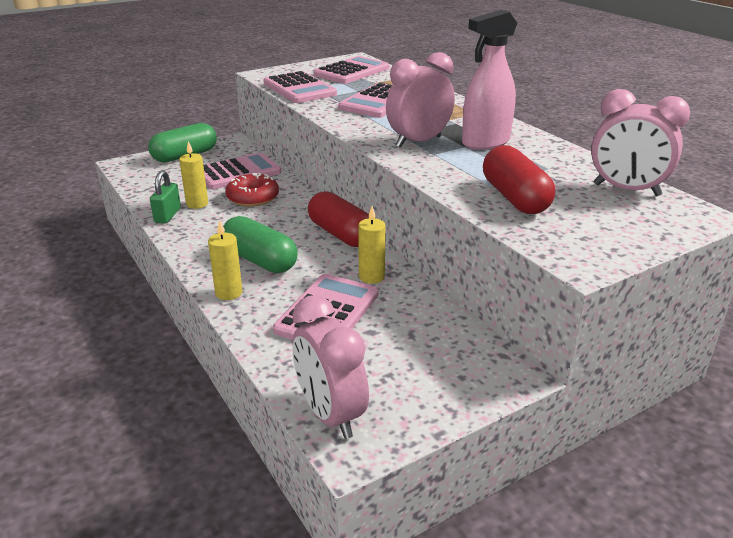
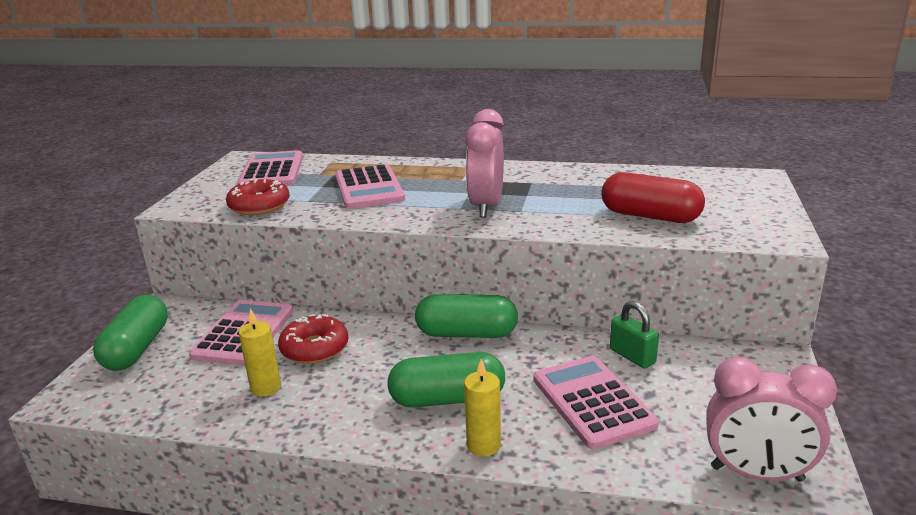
camera: 45 degrees left, 5 degrees down
(168, 215) = (256, 418): green padlock -> green padlock (632, 356)
(299, 89) = (259, 206): pink calculator -> red donut
(341, 234) = (467, 333): red capsule -> green capsule
(371, 277) = (562, 352): yellow candle -> none
(485, 143) = (533, 186): pink spray bottle -> none
(626, 190) = (690, 179): pink clock -> none

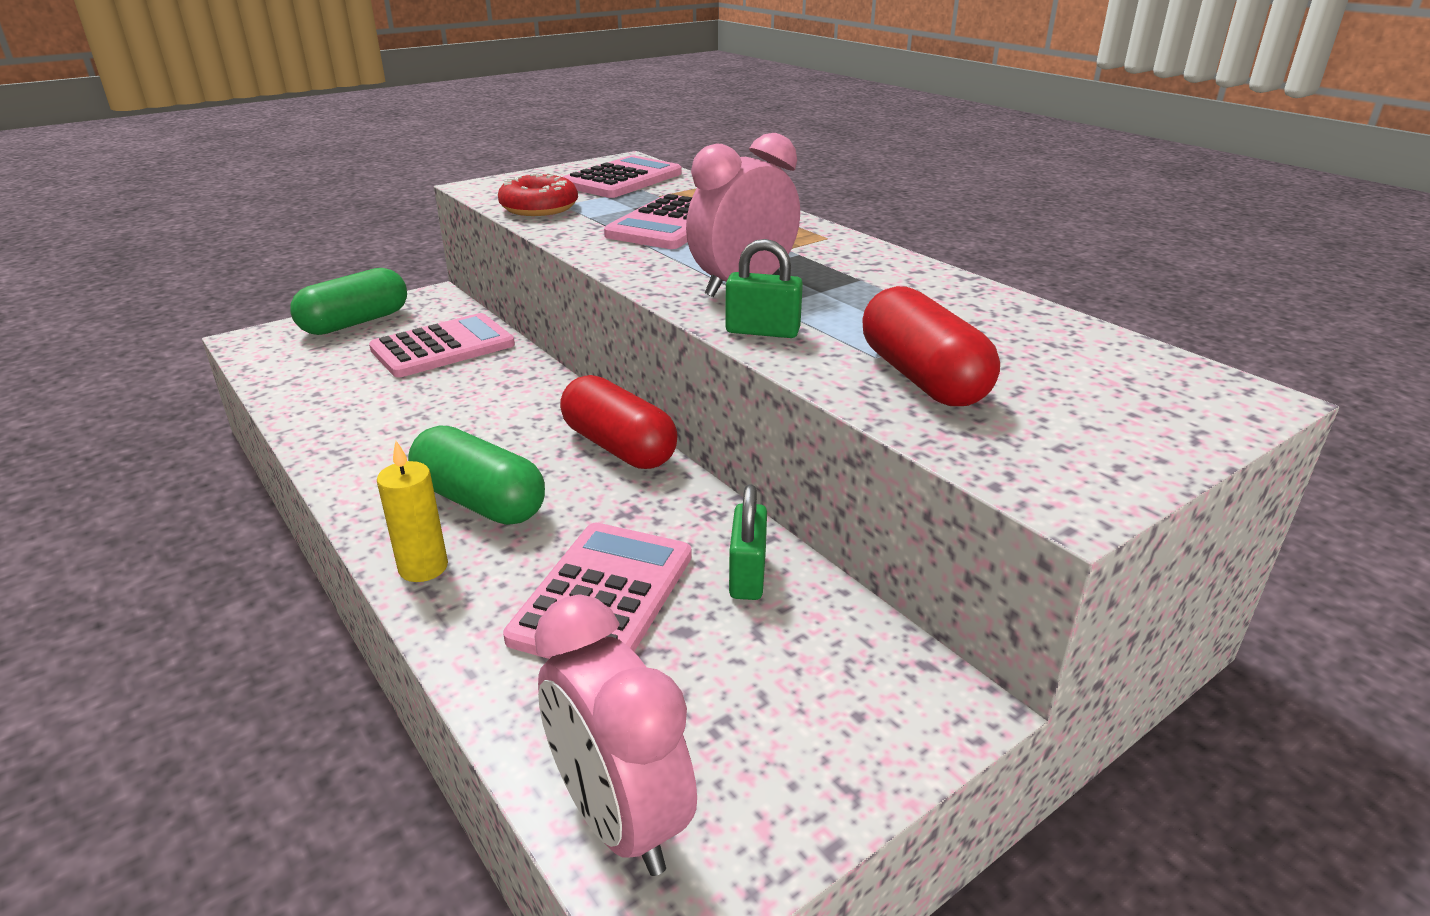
camera: 40 degrees right, 5 degrees up
(266, 387) = (372, 404): yellow candle -> none
(314, 348) = (468, 389): red donut -> none
(467, 333) = (619, 447): green capsule -> red capsule
(545, 224) = (762, 331): none -> green padlock

